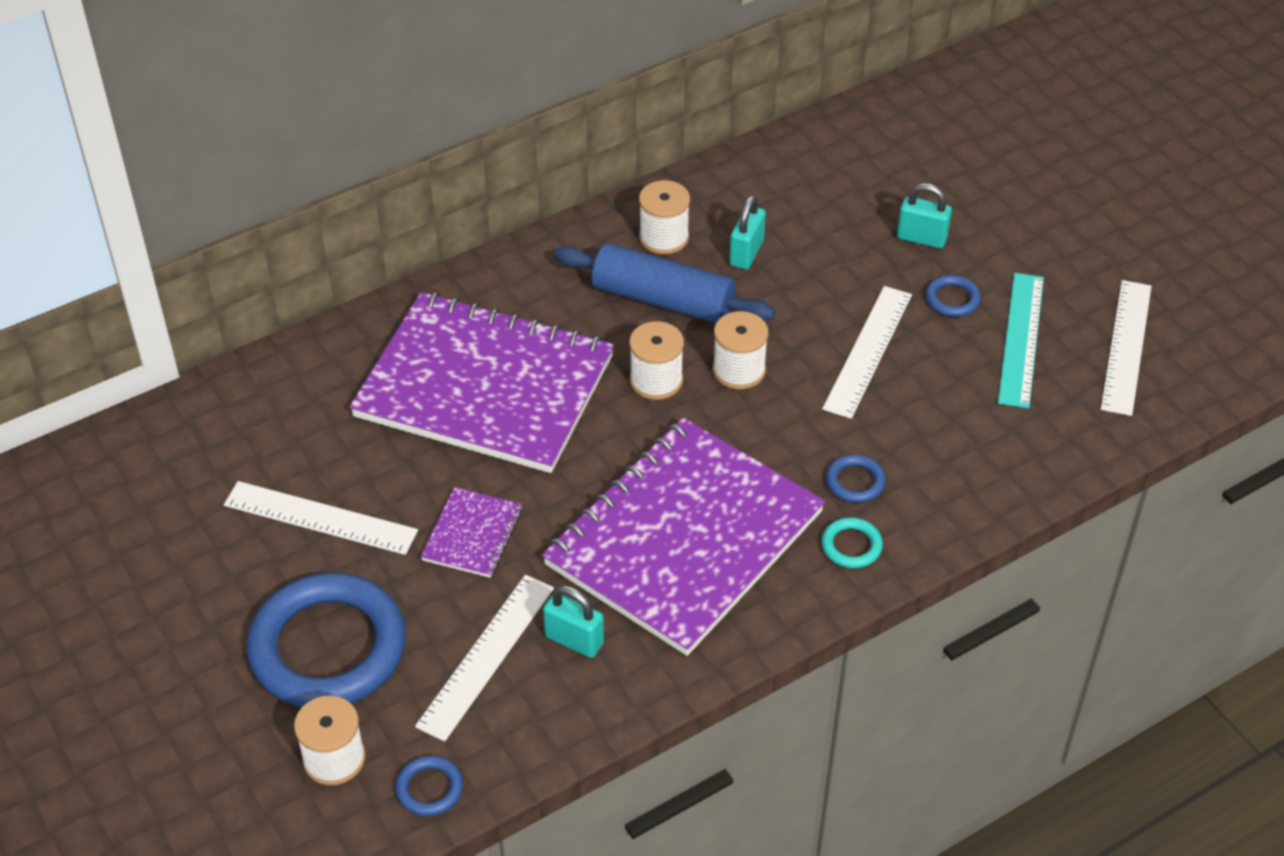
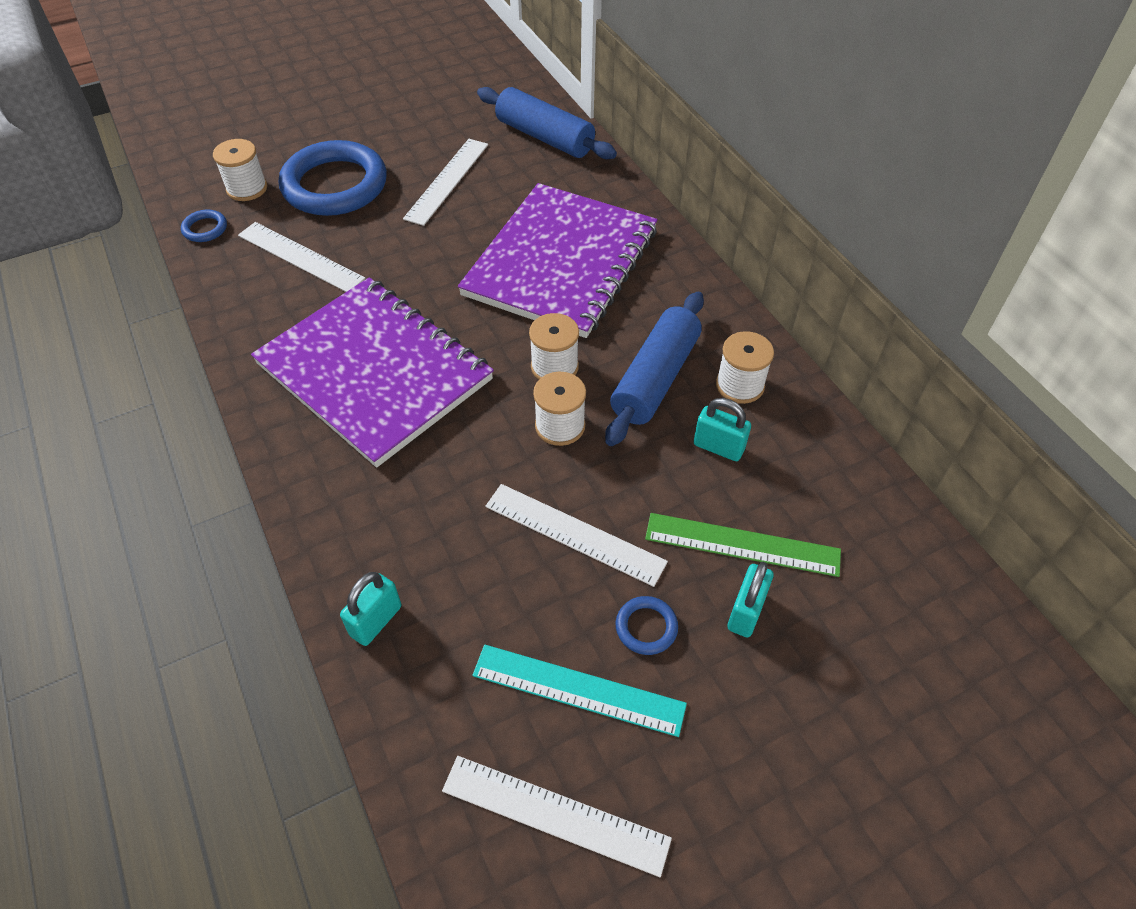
camera: 95 degrees right, 5 degrees up
(223, 422) = (544, 137): none -> blue rolling pin
(472, 534) = (412, 252): purple notebook -> none
(574, 640) = (297, 302): turquoise padlock -> turquoise padlock (376, 620)
(851, 546) = (333, 487): turquoise ring -> none
(854, 239) = (742, 545): none -> green ruler
(855, 482) = (406, 499): blue ring -> none

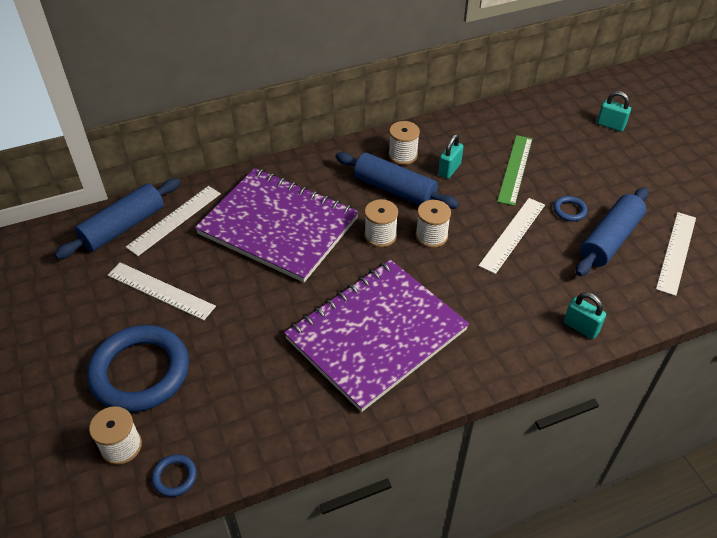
camera: 85 degrees left, 5 degrees down
(300, 257) = (235, 392): white ruler -> white ruler (174, 220)
(578, 690) = (609, 239): turquoise ruler -> blue rolling pin
(745, 612) = (556, 173): turquoise padlock -> turquoise padlock (610, 125)

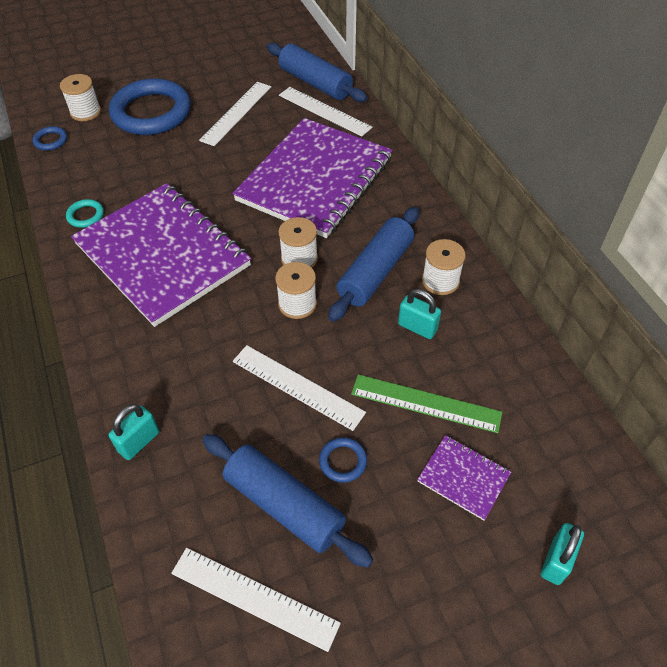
camera: 90 degrees right, 5 degrees up
(317, 411) = (85, 215): none -> turquoise ring
(567, 156) = (463, 478): none -> purple notebook

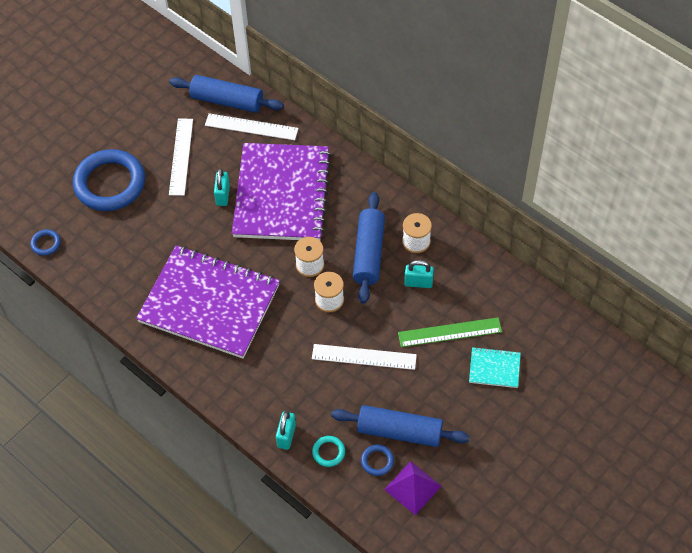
camera: 25 degrees left, 5 degrees up
(85, 112) = (53, 205): white spool -> none
(85, 215) = (127, 296): turquoise ring -> turquoise ring (328, 452)
(254, 597) = (412, 487): white ruler -> purple pyramid
(343, 461) = (419, 391): blue ring -> blue ring (377, 461)
(463, 478) = (494, 368): purple notebook -> turquoise notebook
(556, 561) = (566, 392): turquoise padlock -> turquoise padlock (223, 195)

